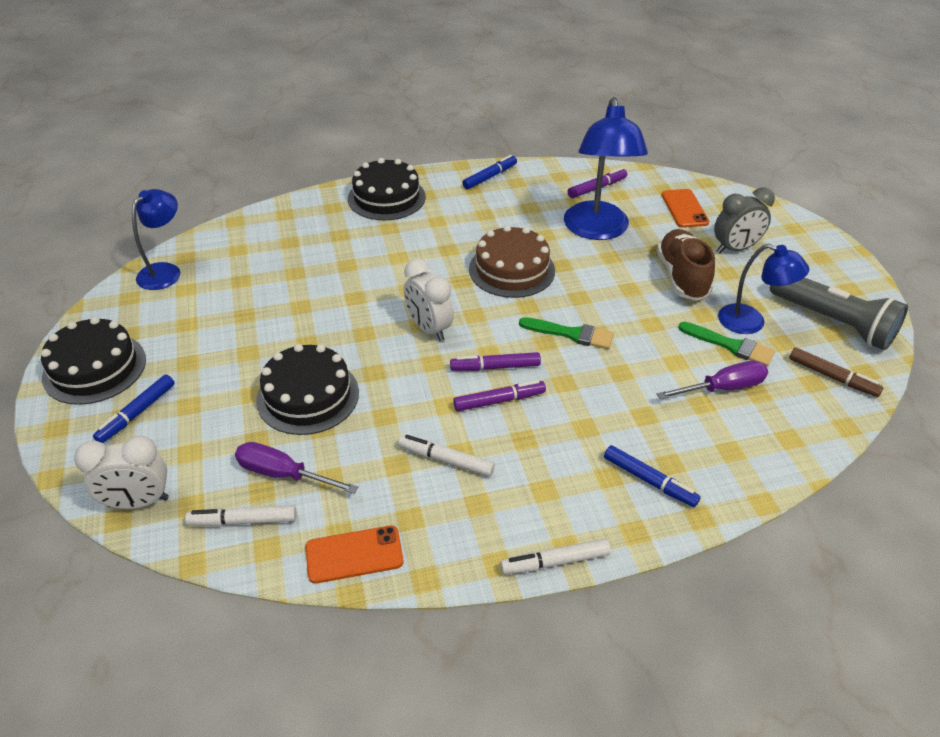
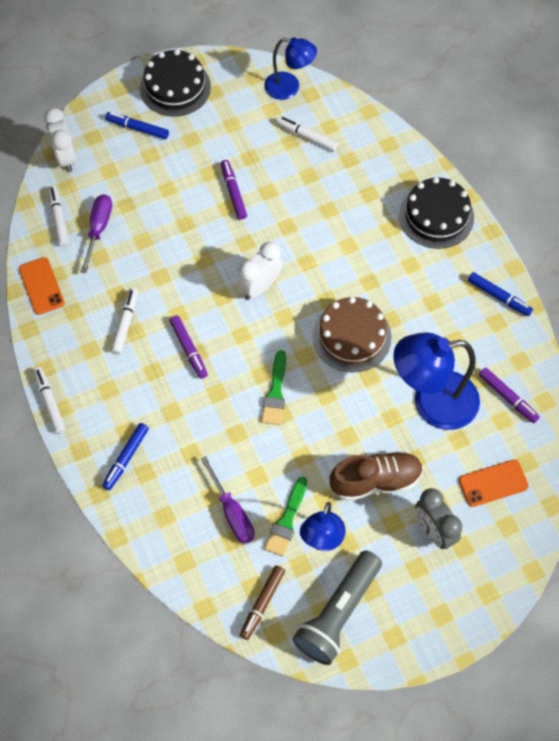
camera: 80 degrees right, 20 degrees up
(241, 267) = (307, 136): none -> white marker
(308, 396) = (171, 223): black cake -> none
(495, 367) = (225, 341): purple marker -> purple marker (233, 192)

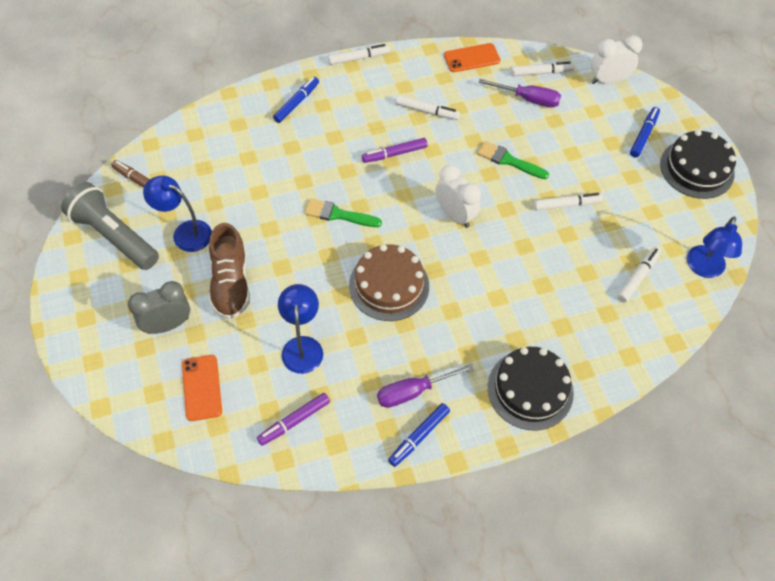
camera: 95 degrees right, 5 degrees down
(126, 458) = (297, 103): blue marker -> blue marker turned 90 degrees clockwise
(232, 512) = (229, 170): purple screwdriver -> purple screwdriver (413, 391)
(233, 192) = (566, 205): purple marker -> white marker
(286, 521) = (210, 208): green brush -> green brush (509, 160)
(432, 403) = (302, 346): blue lamp -> blue lamp, size x0.61

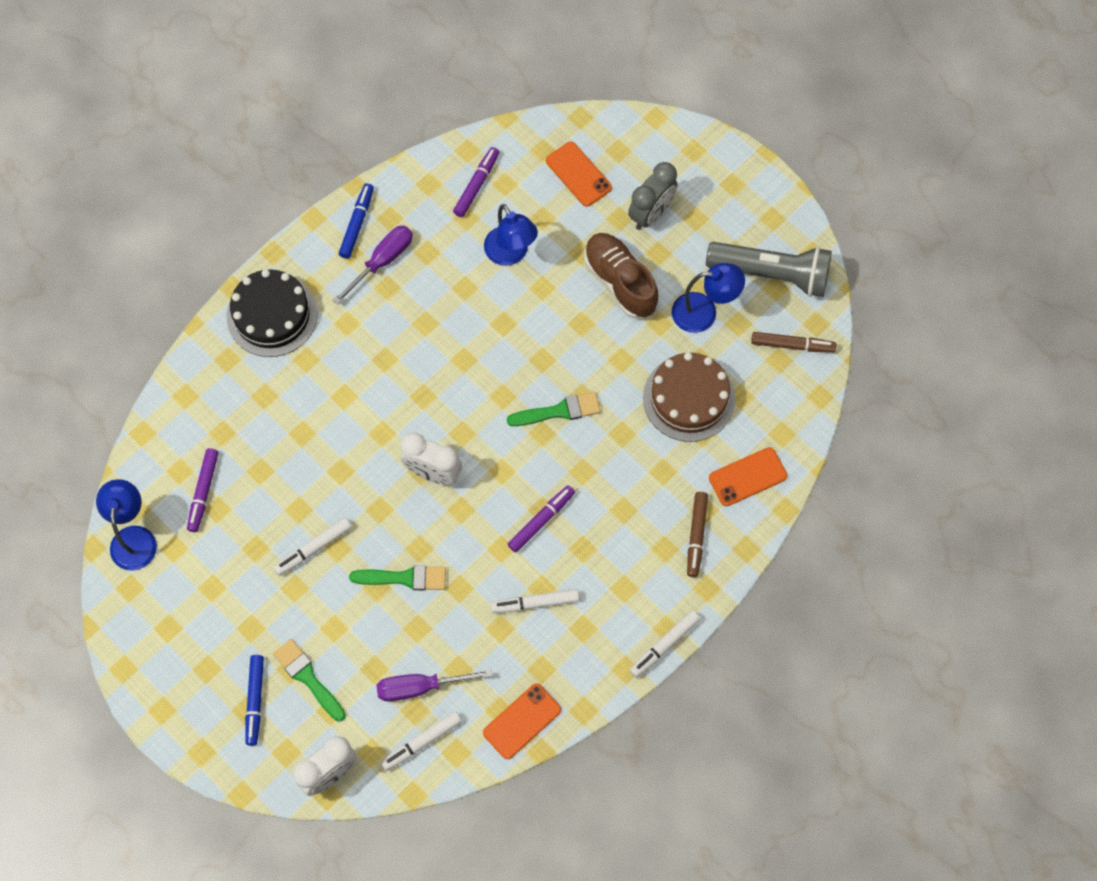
camera: 155 degrees right, 10 degrees up
(238, 120) = (747, 477): none -> orange phone
(297, 103) = (696, 536): blue marker -> brown marker
(389, 285) = (461, 356): brown cake -> brown cake (689, 398)
(602, 133) = (308, 677): none -> green brush
(638, 277) = (203, 492): white marker -> purple marker
(697, 168) = (175, 679): black cake -> none

